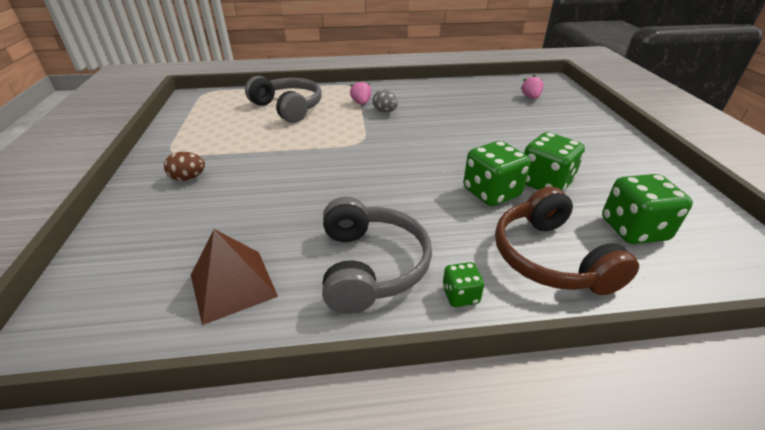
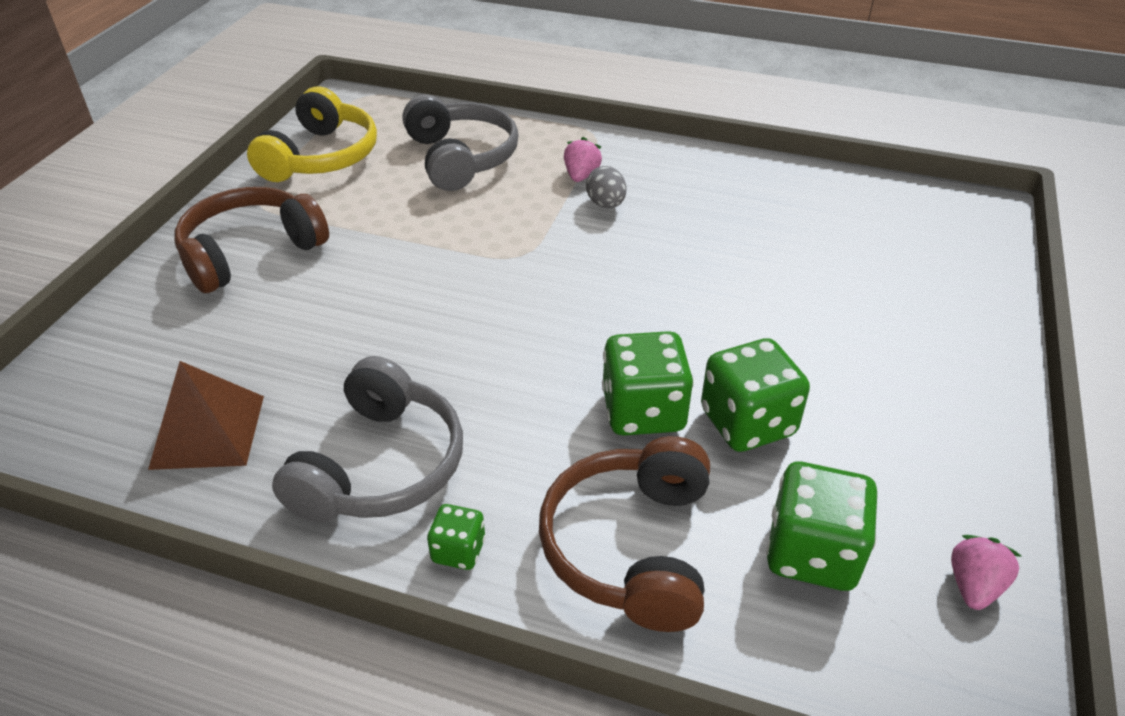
camera: 25 degrees right, 5 degrees up
(188, 178) = (251, 252): brown egg -> brown headphones
(201, 123) = (321, 157): none -> yellow headphones
(530, 97) = (899, 240): pink strawberry -> pink strawberry (973, 586)

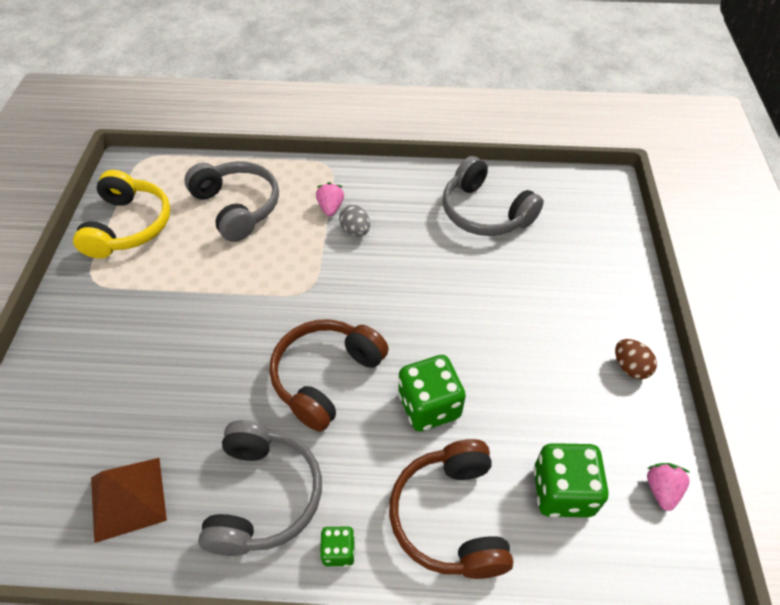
camera: 15 degrees left, 10 degrees up
(251, 252) = (104, 329): brown headphones -> brown headphones (326, 377)
(747, 422) = (498, 399): green dice -> none
(792, 212) = (485, 212): none -> grey headphones
(962, 423) = (630, 367): none -> brown egg

